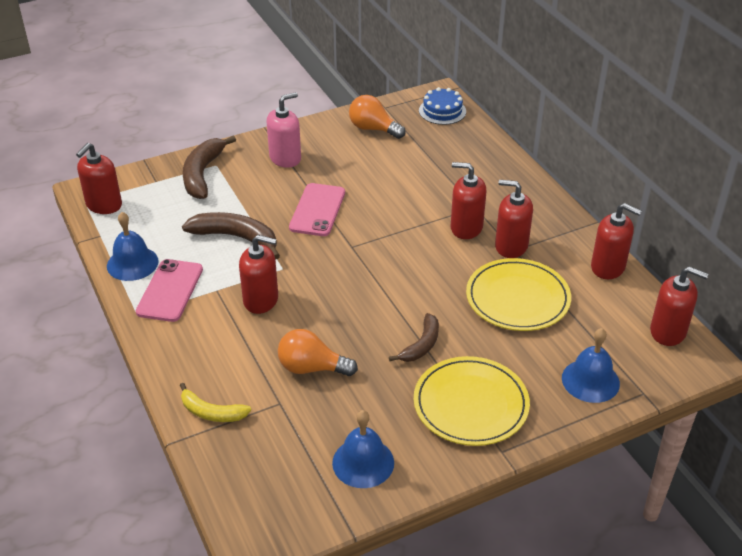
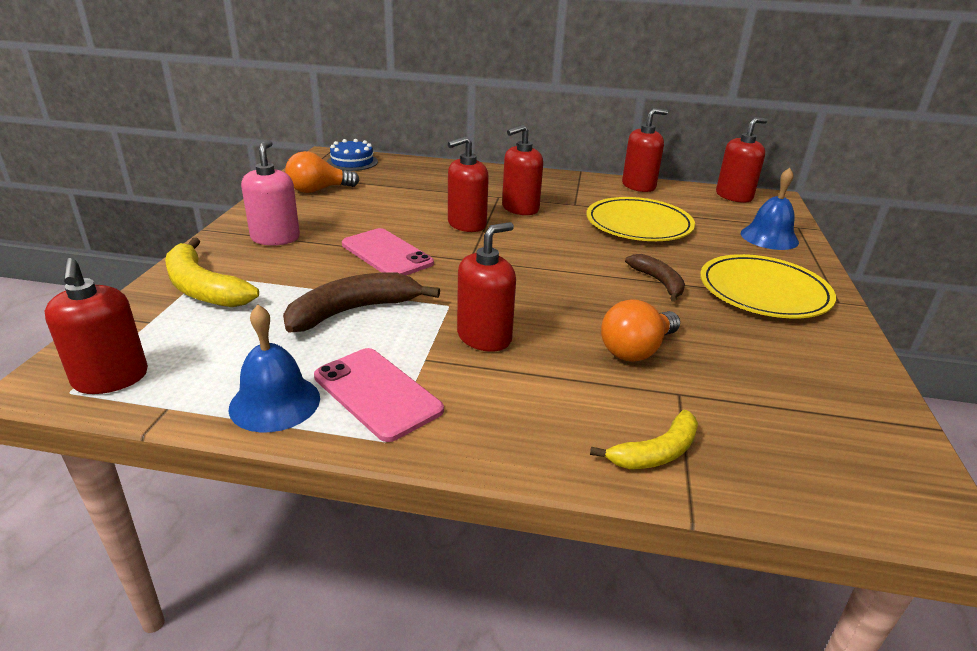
camera: 55 degrees left, 10 degrees down
(202, 174) = (203, 288): brown banana -> yellow banana
(363, 462) = (818, 377): blue bell -> none
(511, 246) = (568, 203): red soap dispenser -> red soap dispenser (466, 224)

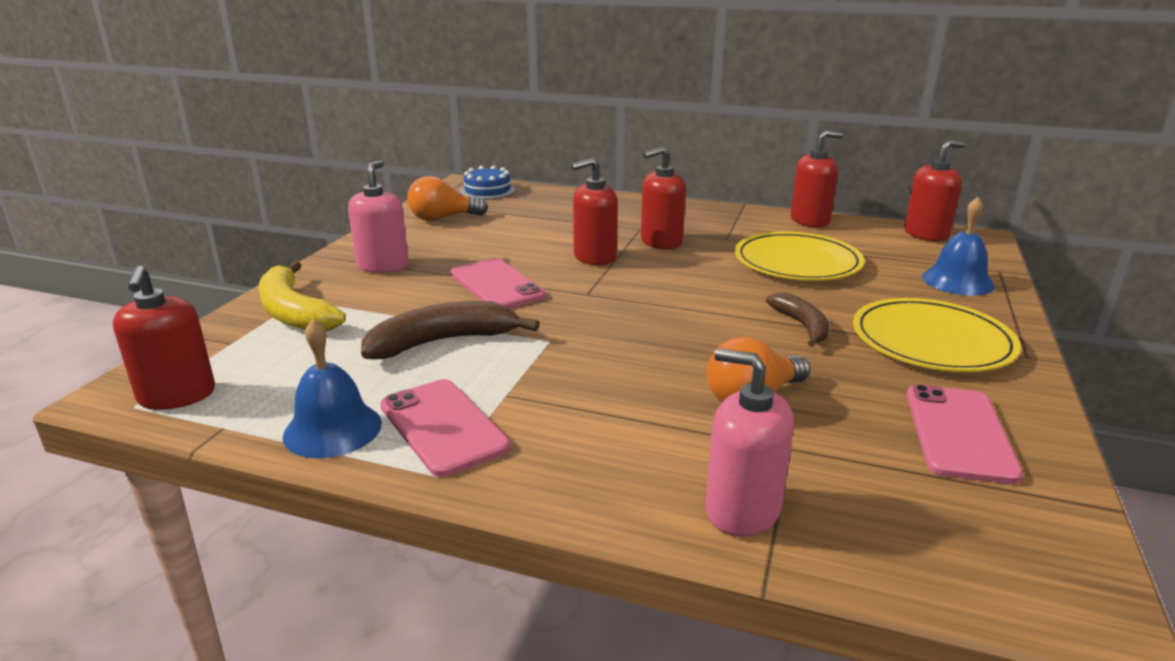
camera: 10 degrees right, 5 degrees down
(484, 337) = (578, 375): red soap dispenser -> none
(656, 452) = (742, 510): yellow banana -> pink soap dispenser
(806, 371) = (958, 433): none -> pink phone

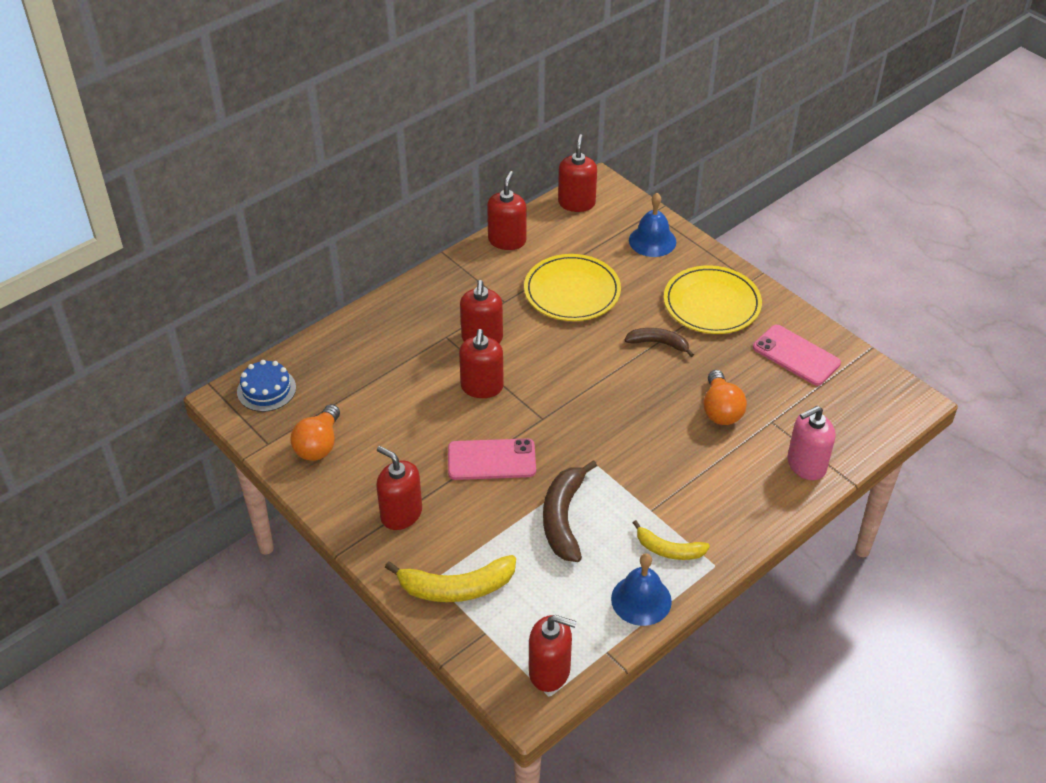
camera: 60 degrees left, 20 degrees up
(383, 265) = (401, 514): pink soap dispenser -> red soap dispenser
(442, 427) = (669, 550): pink phone -> yellow banana

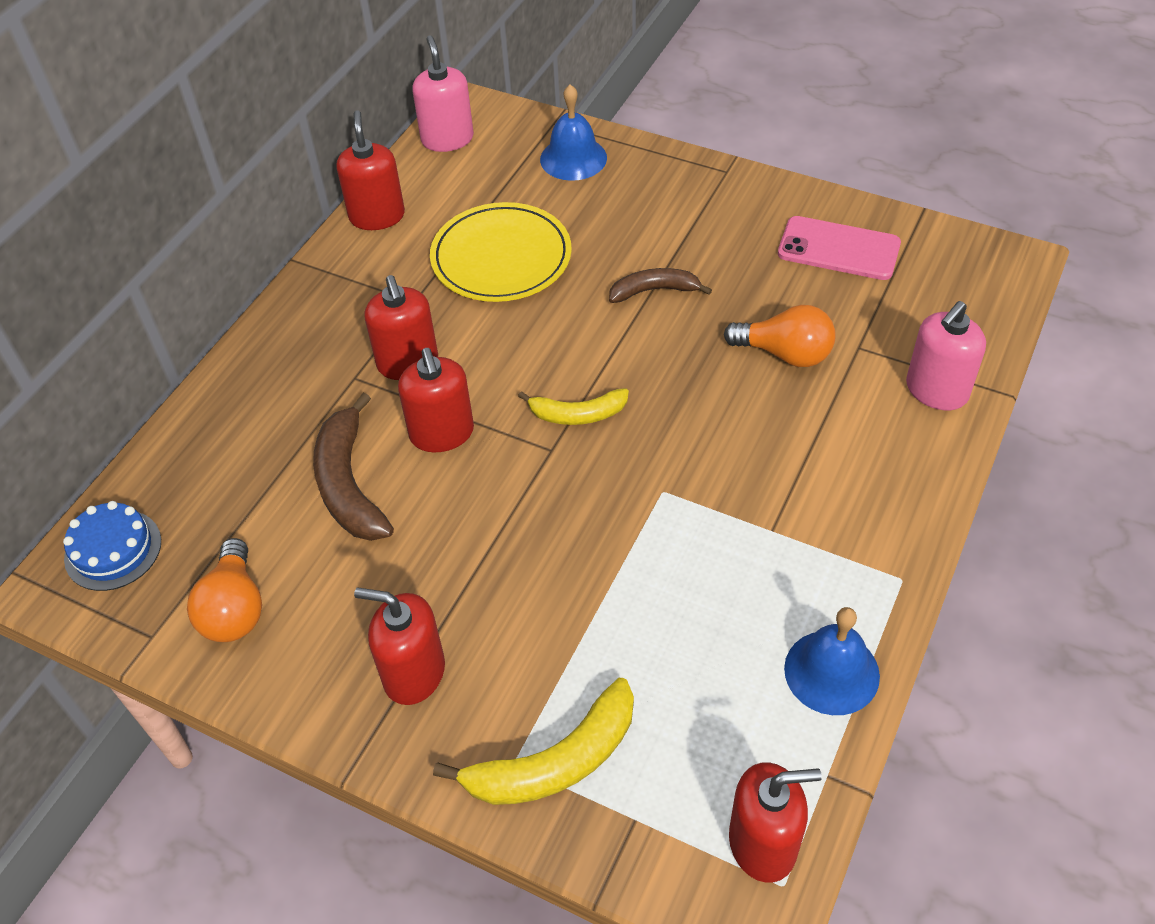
camera: 20 degrees left, 5 degrees up
(491, 460) = (509, 537): pink phone -> none
(563, 518) = (657, 588): brown banana -> brown banana (349, 484)
(576, 203) = (447, 139): red soap dispenser -> pink soap dispenser
(669, 550) = (828, 580): yellow banana -> yellow banana (578, 414)
(712, 303) = (694, 216): yellow plate -> none
(721, 410) = (785, 353): orange light bulb -> orange light bulb turned 45 degrees counterclockwise

